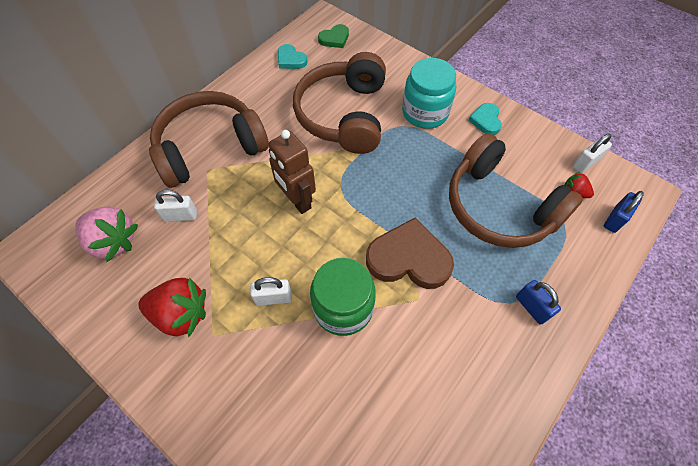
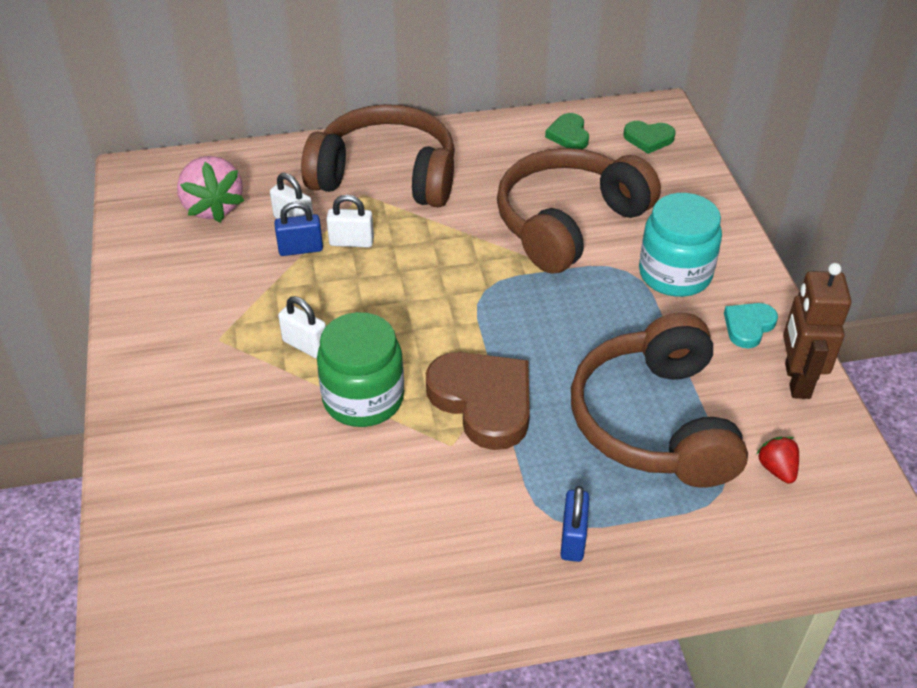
camera: 40 degrees right, 15 degrees down
(181, 314) = (209, 303): red strawberry -> none
(291, 60) = (569, 135): turquoise heart -> green heart
(297, 201) = (422, 276): brown robot -> brown robot (796, 381)
(585, 163) = (836, 450): white padlock -> white padlock (351, 242)
(614, 219) = (800, 531): blue padlock -> blue padlock (300, 249)

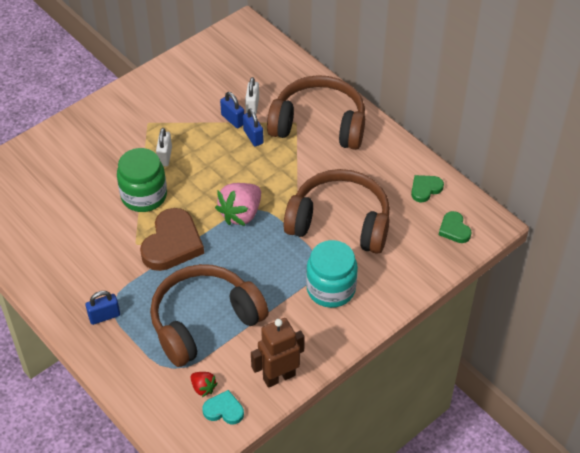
camera: 60 degrees right, 5 degrees up
(212, 207) = (239, 69): pink strawberry -> pink strawberry (241, 214)
(351, 242) = (253, 137): white padlock -> blue padlock
(386, 176) = (319, 125): brown headphones -> brown headphones turned 60 degrees counterclockwise
(748, 326) = (309, 339): turquoise heart -> turquoise heart (224, 410)
(777, 469) = (203, 388): red strawberry -> red strawberry turned 90 degrees clockwise

